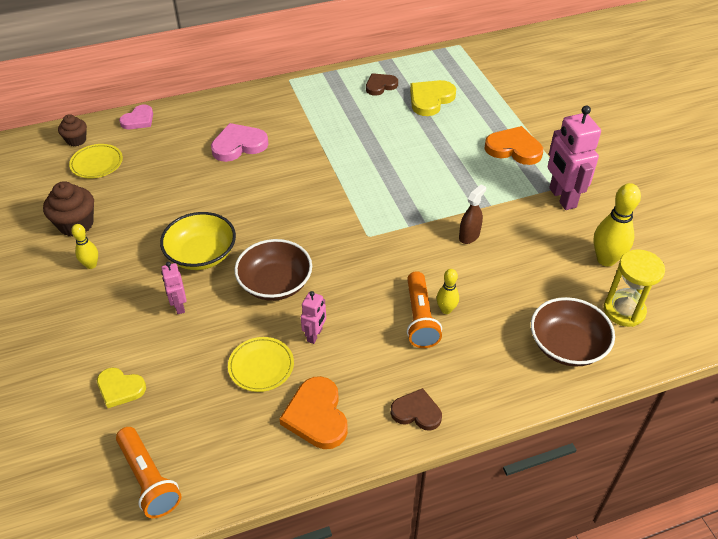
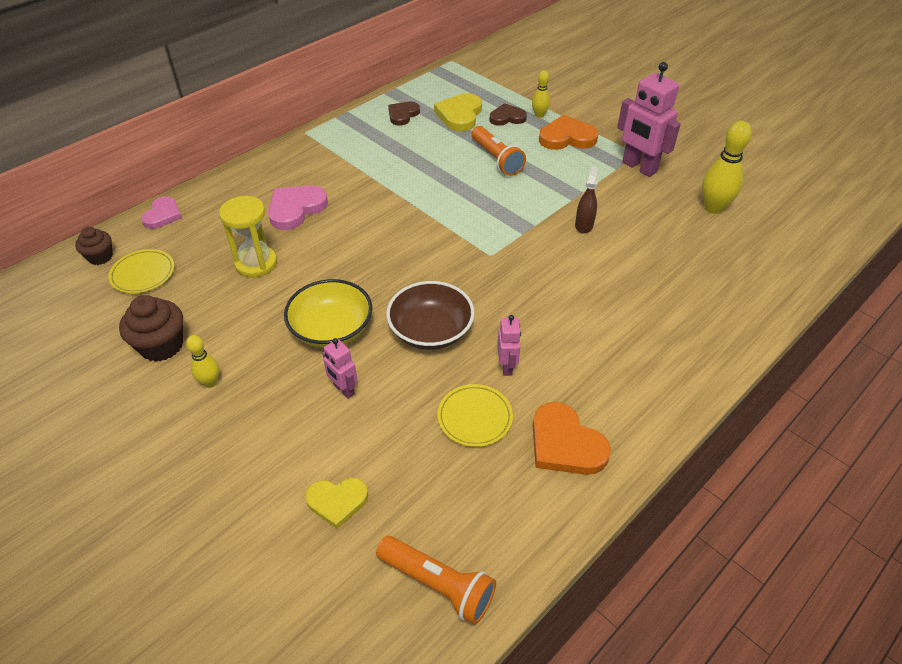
camera: 25 degrees left, 0 degrees up
(416, 412) = (655, 402): brown heart -> brown heart (507, 117)
(420, 318) = (594, 314): orange flashlight -> orange flashlight (496, 159)
(446, 309) = (612, 298): yellow bowling pin -> yellow bowling pin (539, 115)
(567, 345) = (737, 292): brown bowl -> none
(624, 310) = (760, 246): yellow hourglass -> yellow hourglass (256, 263)

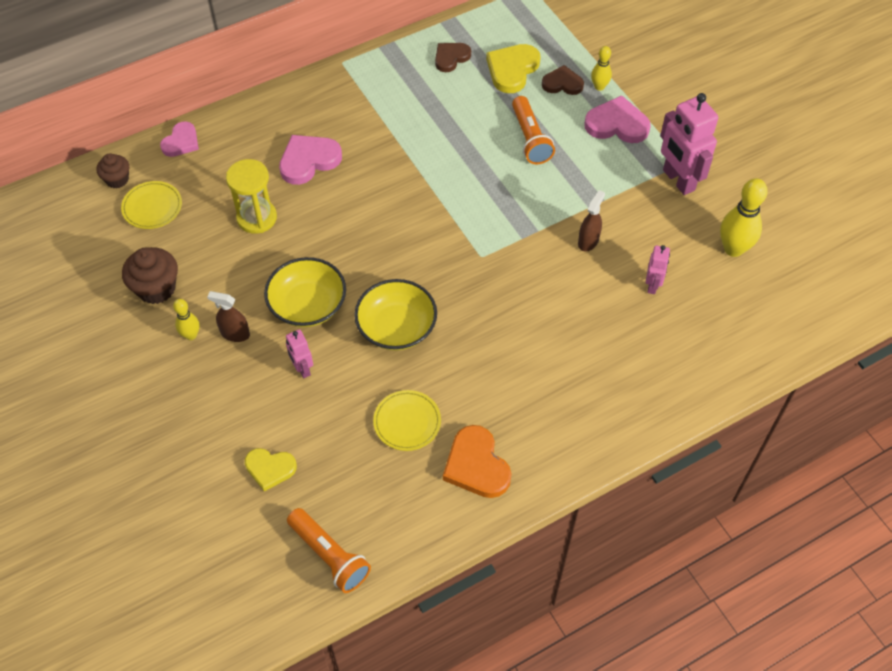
camera: 15 degrees right, 10 degrees up
(260, 371) = (235, 334): none -> brown spray bottle
(431, 331) = (396, 327): brown bowl -> yellow bowl
(507, 366) = (453, 380): pink robot -> pink robot (652, 285)
(567, 137) = (617, 124): orange heart -> pink heart

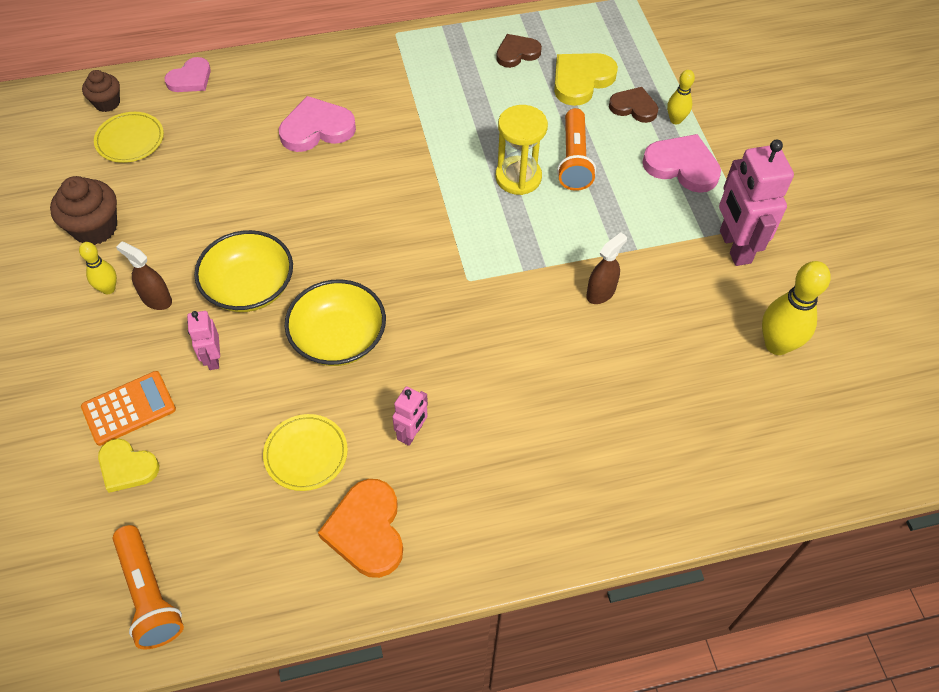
camera: 15 degrees right, 0 degrees up
(251, 424) = (129, 408): none -> orange calculator
(256, 218) = (235, 177): yellow hourglass -> yellow hourglass (518, 177)
(652, 285) = (661, 364): pink robot -> pink robot (412, 433)

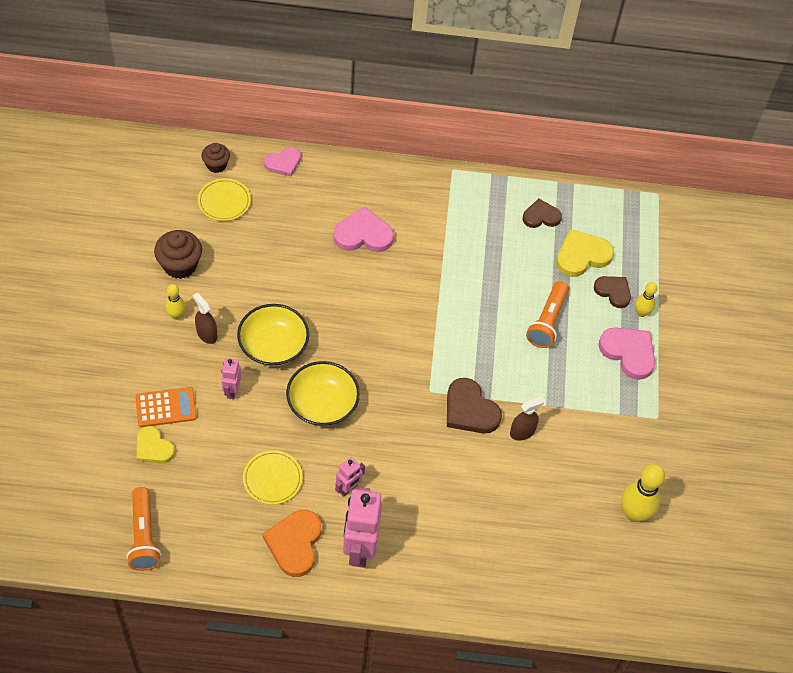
camera: 15 degrees right, 0 degrees up
(518, 177) = (499, 322): yellow hourglass -> none
(526, 287) = (470, 410): none -> brown heart
(734, 247) = (638, 430): pink robot -> pink robot (360, 549)

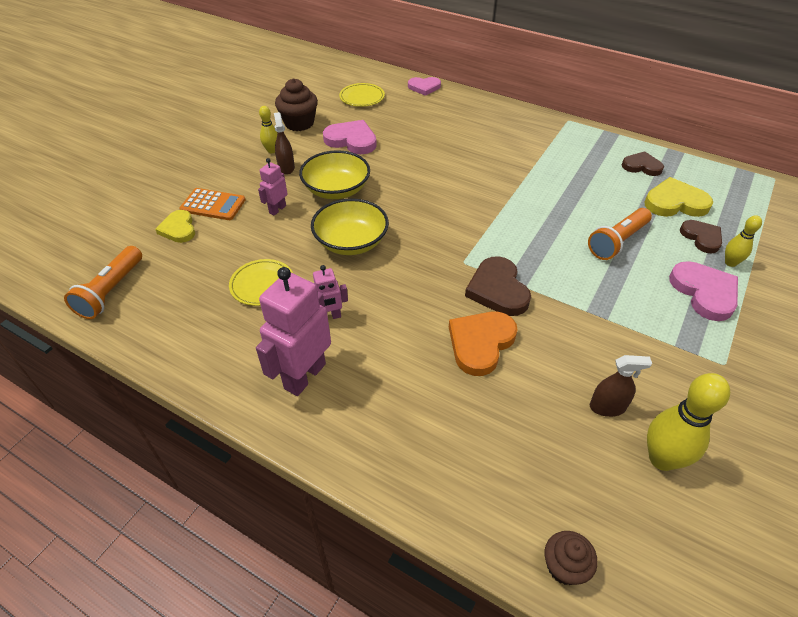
camera: 30 degrees right, 10 degrees down
(216, 165) = (371, 78): brown cupcake -> brown cupcake (564, 566)
(295, 543) = (242, 347): orange heart -> orange heart (480, 343)
(363, 234) = (464, 140): pink heart -> pink heart (351, 140)
(522, 432) = (548, 326): brown spray bottle -> brown spray bottle (607, 407)

